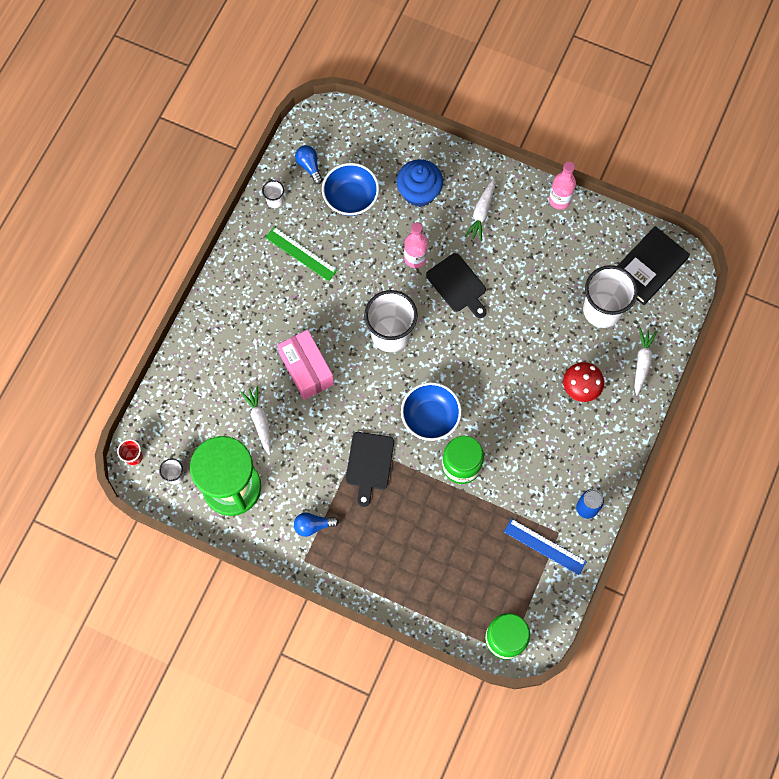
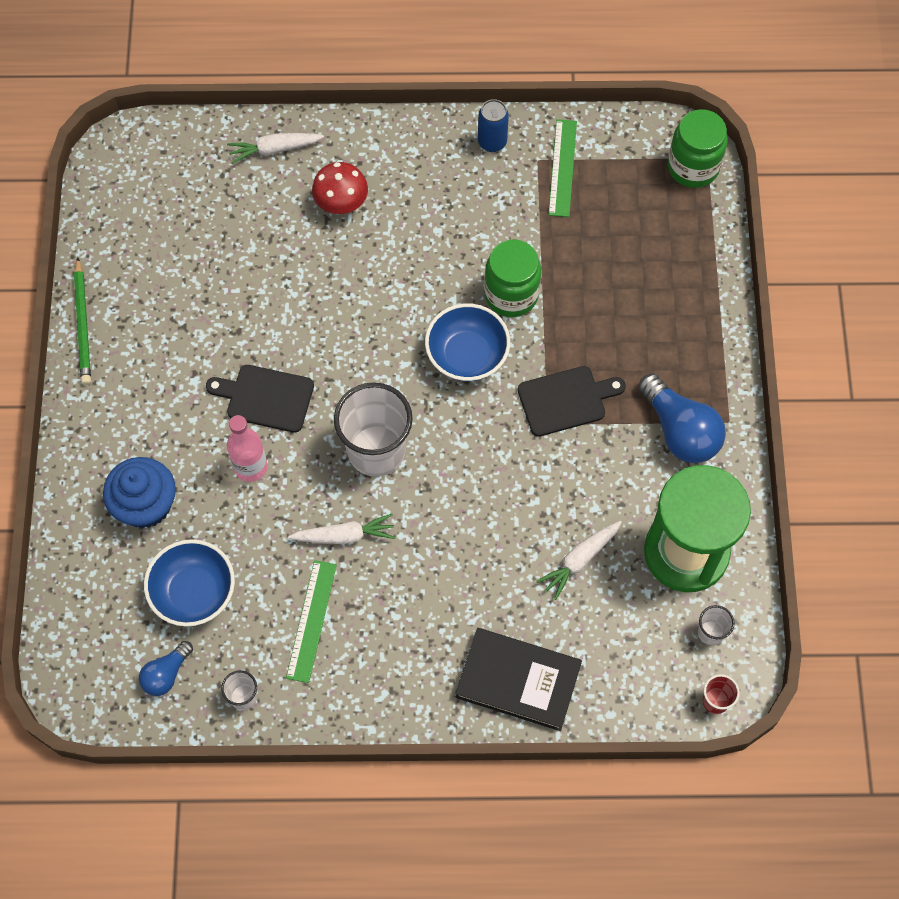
camera: 115 degrees left, 5 degrees down
(306, 369) = (478, 534): pink box -> none
(313, 525) = (680, 431): blue light bulb -> blue light bulb, size x1.78
(458, 285) = (266, 398): black cutting board -> black cutting board turned 105 degrees counterclockwise
(481, 213) = (144, 412): white carrot -> white carrot (344, 535)
(545, 546) = (562, 168): blue ruler -> green ruler
(559, 200) = (83, 324): pink bottle -> green pencil
(602, 310) = (223, 217): white cup -> none
(648, 267) = (139, 187): black book -> black book (518, 680)

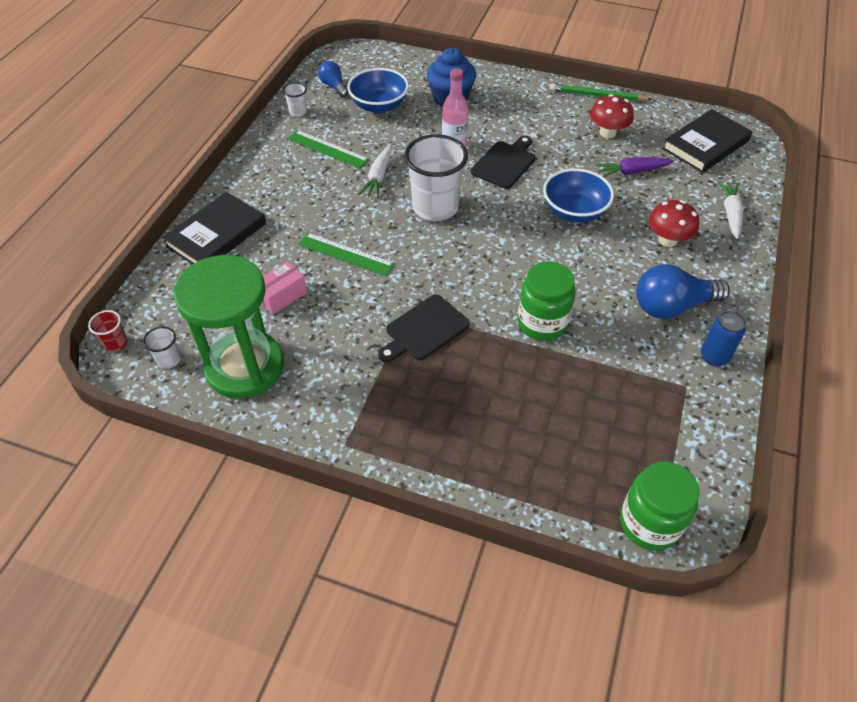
camera: 110 degrees right, 15 degrees down
(153, 187) = (705, 145): none -> black book
(163, 296) = (607, 133): none -> red mushroom
(233, 256) = (632, 171): none -> purple carrot
(467, 355) = (494, 278): blue bowl -> blue bowl (574, 211)
(562, 168) = (673, 403): green ruler -> green ruler (346, 254)
(565, 400) = (424, 330): black cutting board -> black cutting board turned 45 degrees clockwise
(580, 560) = (282, 296): white carrot -> pink box
(680, 431) = (355, 402): blue light bulb -> blue light bulb (672, 306)

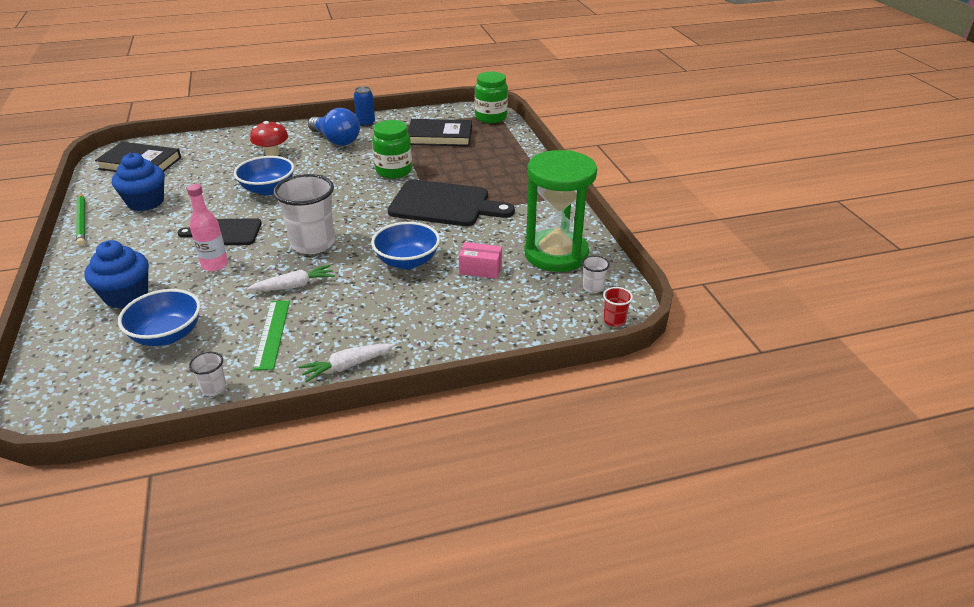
camera: 125 degrees left, 15 degrees down
(216, 235) = (454, 337): black book -> black book (440, 136)
(334, 86) = (140, 387): blue light bulb -> none
(346, 254) = (407, 261): green ruler -> blue bowl
(424, 330) = (444, 204): black cutting board -> black cutting board, size x1.64
(607, 133) = (146, 202): red mushroom -> blue cupcake
(632, 171) = (198, 181): purple carrot -> none
(730, 213) = (225, 141): white carrot -> white carrot (347, 366)

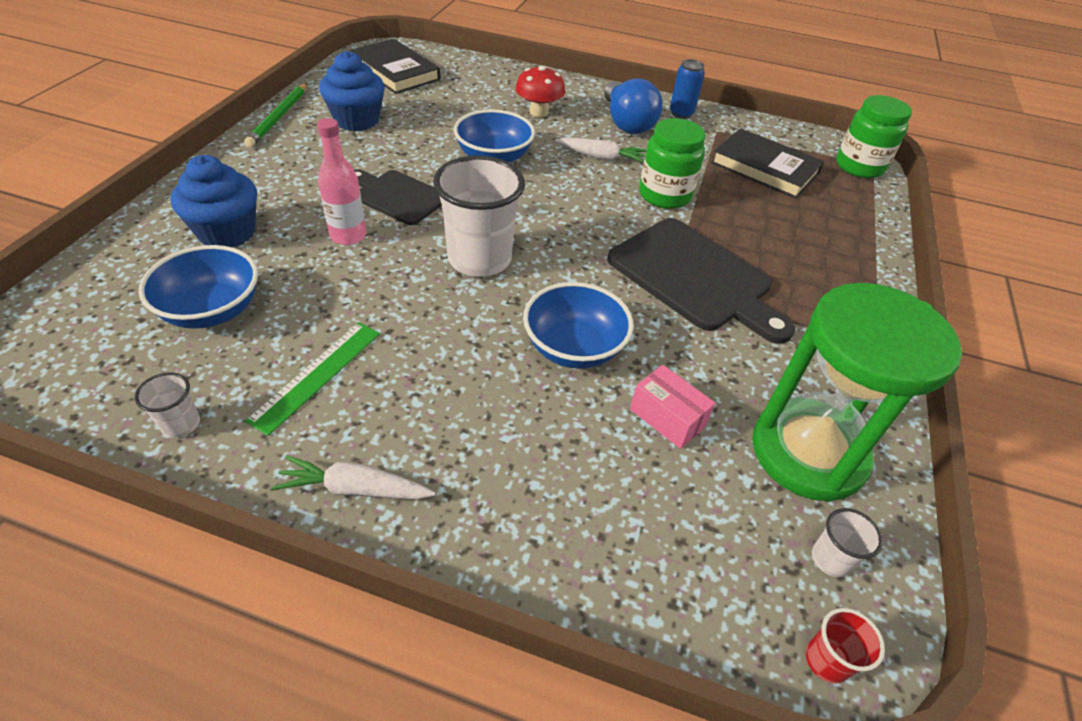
camera: 30 degrees right, 10 degrees up
(294, 286) = (405, 313): white carrot -> white carrot (601, 157)

